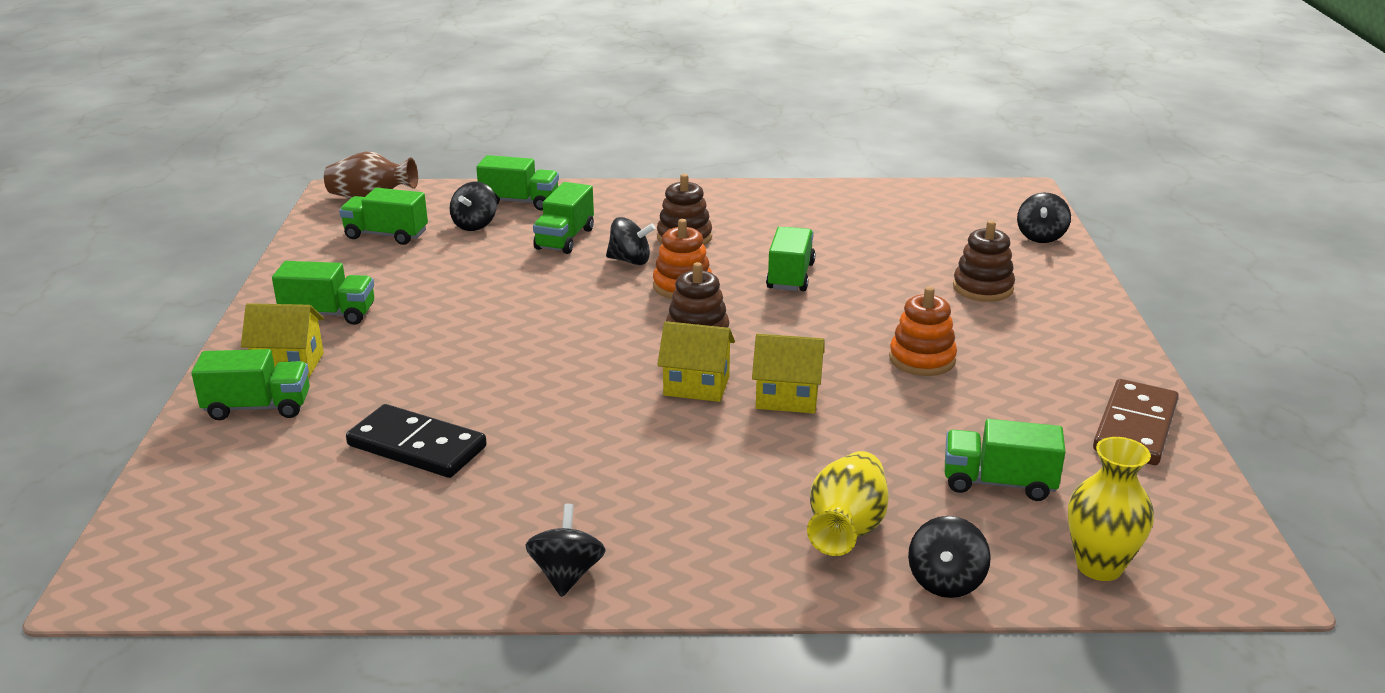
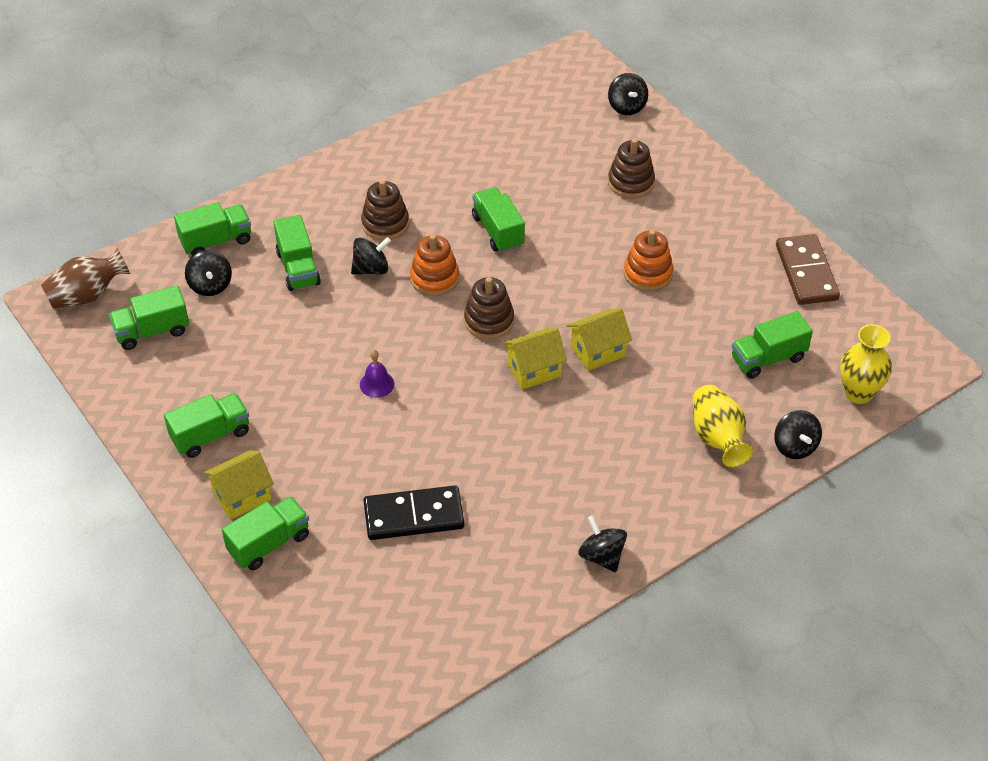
camera: 35 degrees left, 20 degrees up
(524, 336) = (377, 384): none -> purple bell

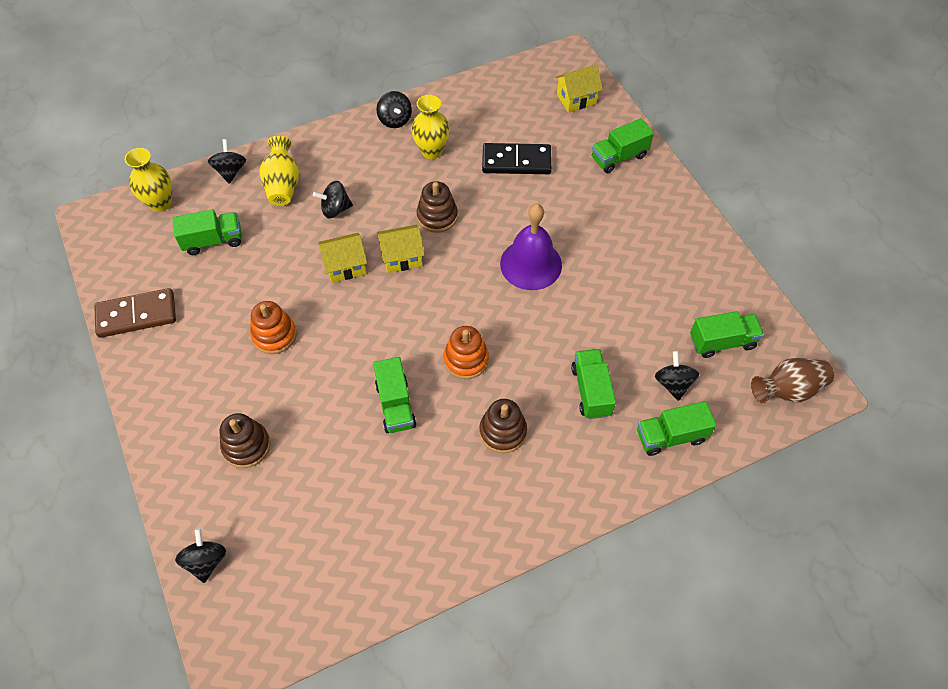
camera: 170 degrees left, 10 degrees up
(211, 435) = (664, 240): green truck -> none
(242, 496) = (638, 191): yellow house -> yellow house (576, 99)
(371, 269) = (522, 379): black spinning top -> black spinning top (335, 209)
(377, 384) = (531, 264): purple bell -> purple bell, size x2.18
(489, 321) = (427, 308): brown stacking toy -> brown stacking toy (437, 216)
(535, 514) = (431, 151): none -> yellow vase
(806, 272) = (137, 315): brown domino -> brown domino turned 75 degrees clockwise

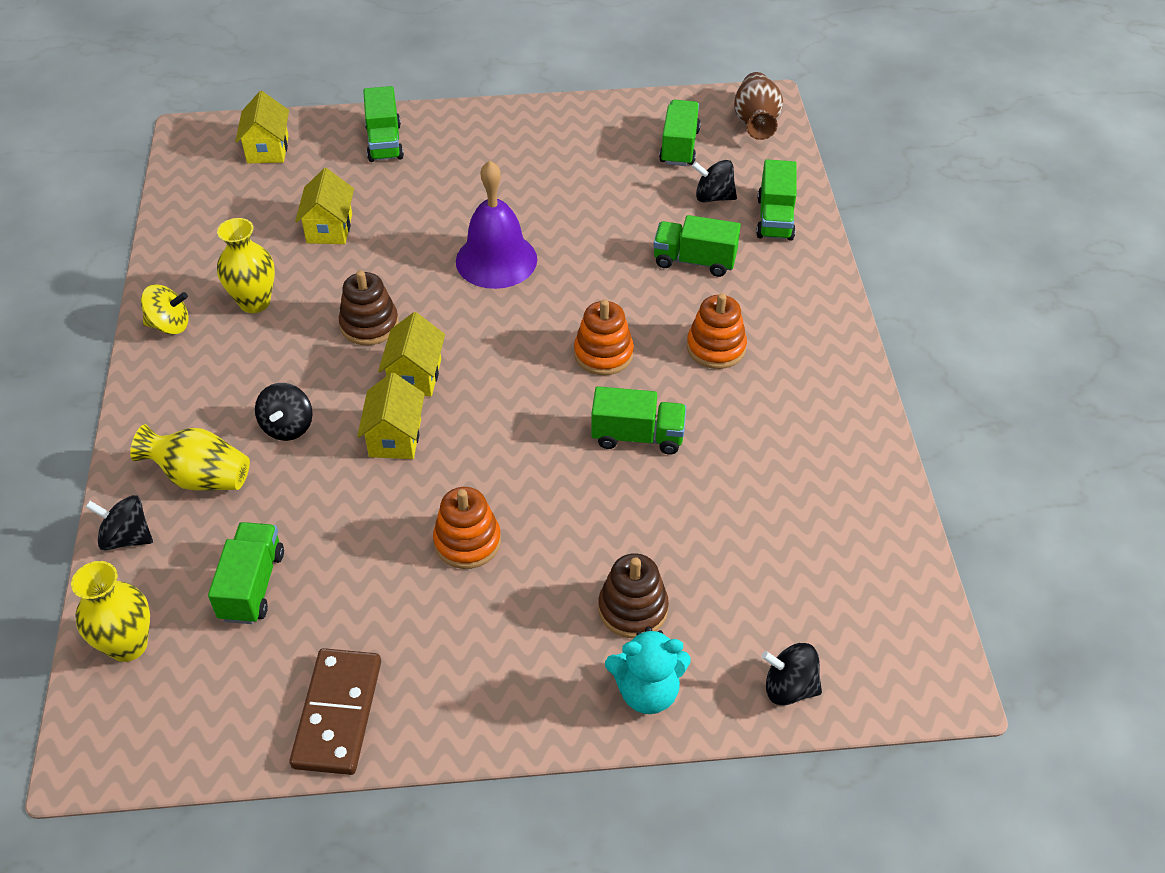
camera: 70 degrees left, 10 degrees down
(185, 473) = (647, 691): none -> turquoise teddy bear
(395, 120) = (169, 325): black spinning top -> yellow spinning top
(503, 431) = (716, 347): brown stacking toy -> orange stacking toy
(516, 161) = (329, 228): black domino -> yellow house

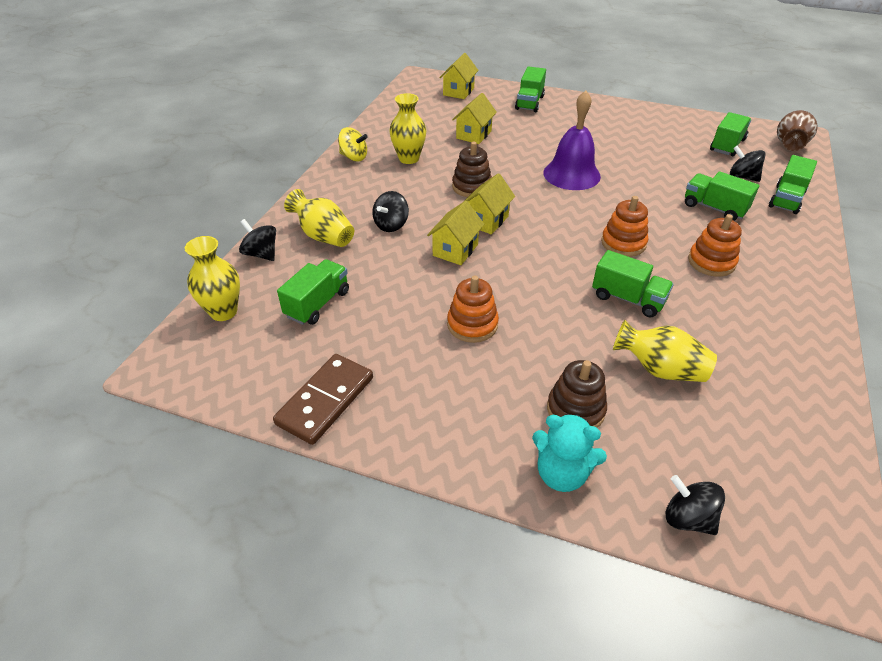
camera: 25 degrees right, 5 degrees down
(705, 521) = (660, 369): none -> yellow vase

